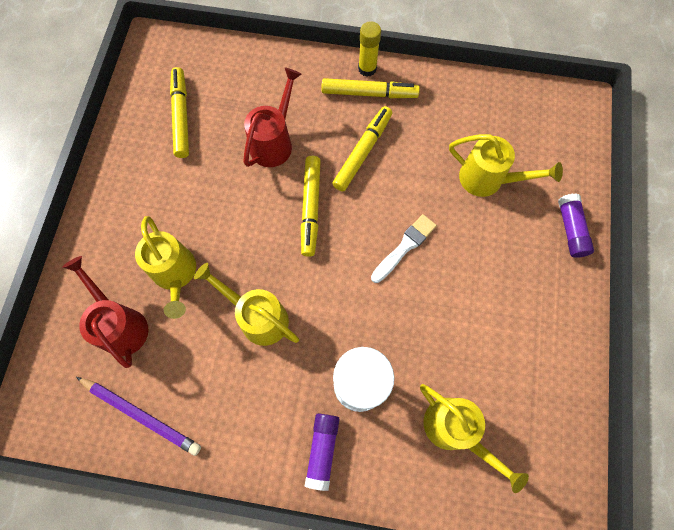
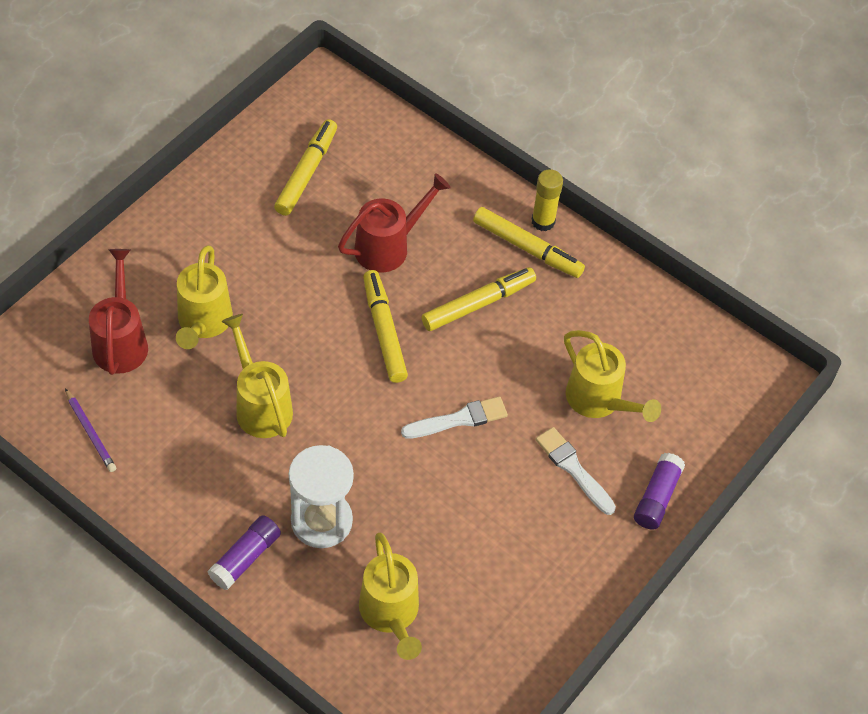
camera: 25 degrees right, 15 degrees down
(141, 415) = (90, 433): purple pencil -> purple pencil, size x0.65
(311, 208) = (384, 331): yellow marker -> yellow marker turned 135 degrees clockwise
(504, 240) = (573, 469): none -> white brush

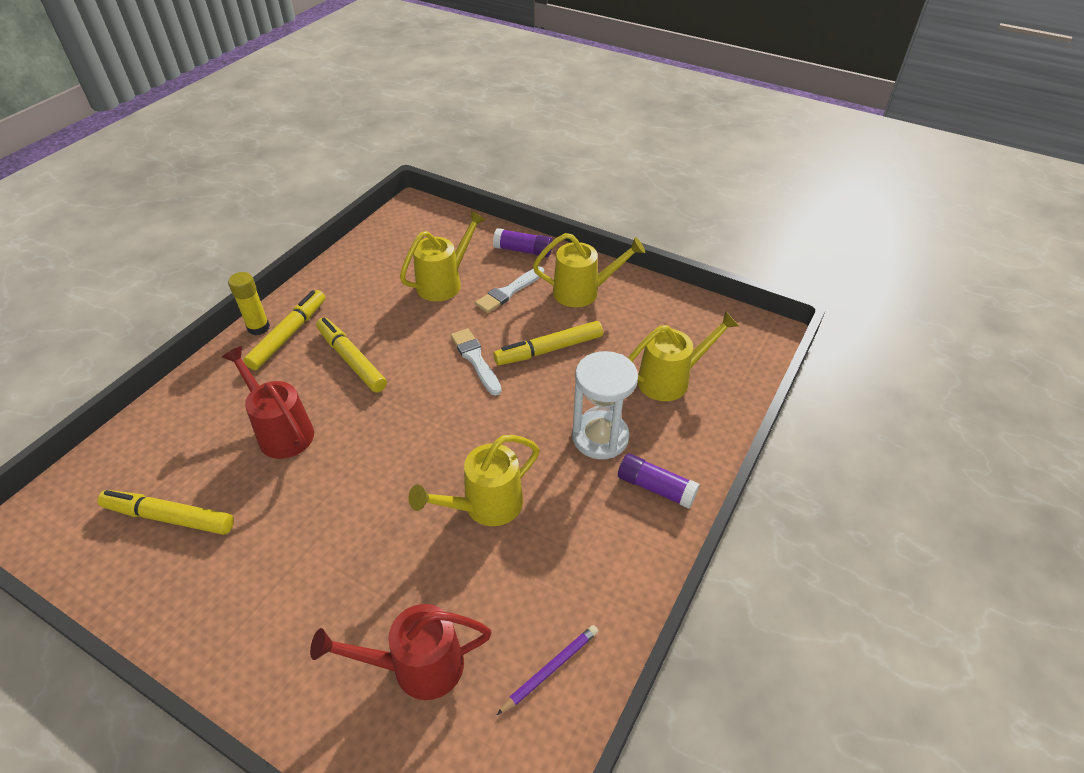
camera: 95 degrees left, 10 degrees down
(203, 323) = (385, 581): yellow watering can -> yellow watering can (583, 292)
(384, 331) = (385, 421): yellow marker -> yellow marker (549, 350)

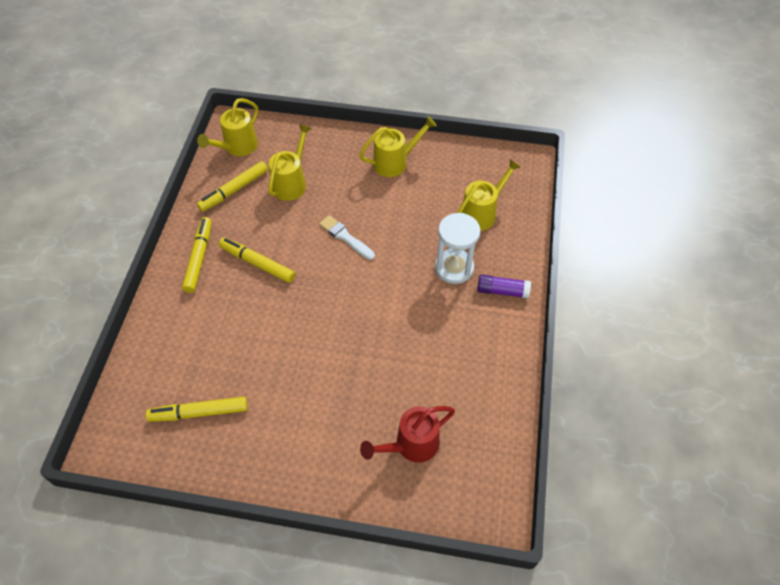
camera: 20 degrees left, 10 degrees up
(258, 328) = (172, 259): yellow glue stick -> none
(281, 431) = (239, 330): red watering can -> none
(485, 506) = (403, 337): yellow watering can -> yellow watering can (237, 147)
(509, 291) = (342, 177): white brush -> none
(523, 250) = (336, 139): purple glue stick -> none
(549, 350) = (392, 215): yellow marker -> yellow marker (234, 190)
(551, 669) = (488, 419): purple pencil -> none

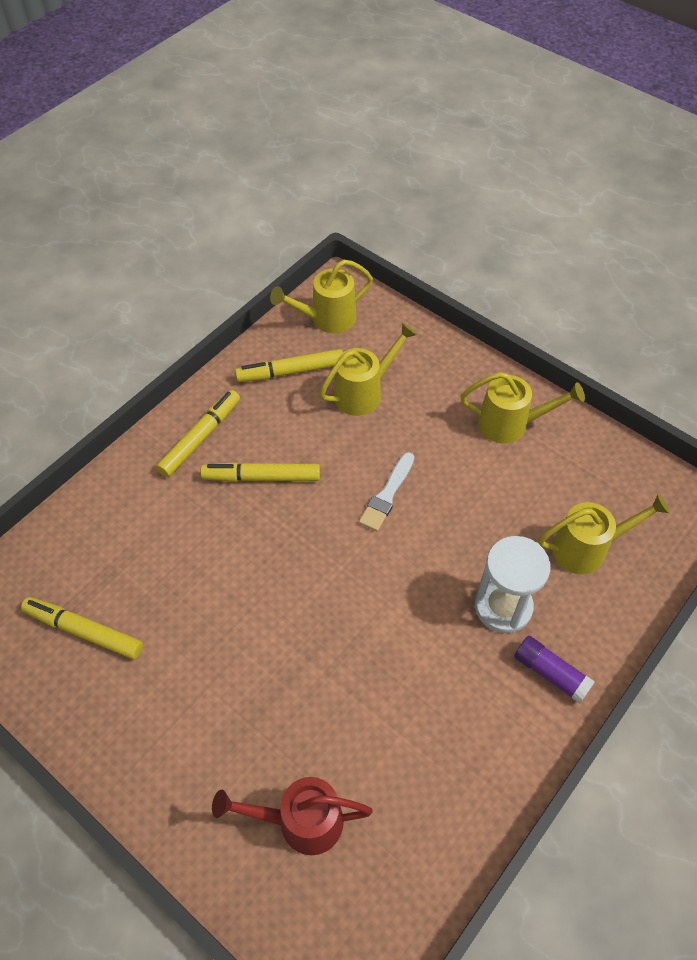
camera: 30 degrees right, 0 degrees up
(257, 263) = (261, 477): yellow marker -> yellow marker turned 60 degrees counterclockwise
(345, 237) = (387, 495): white brush -> white brush turned 135 degrees counterclockwise

